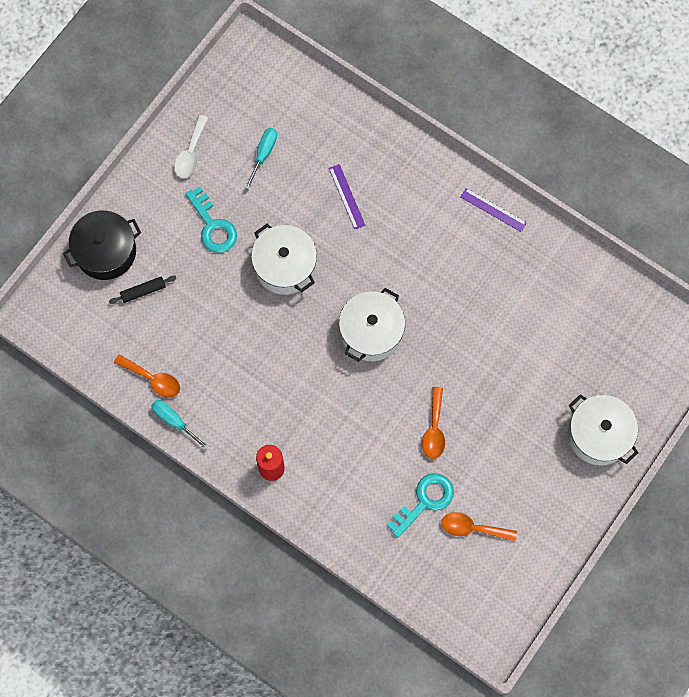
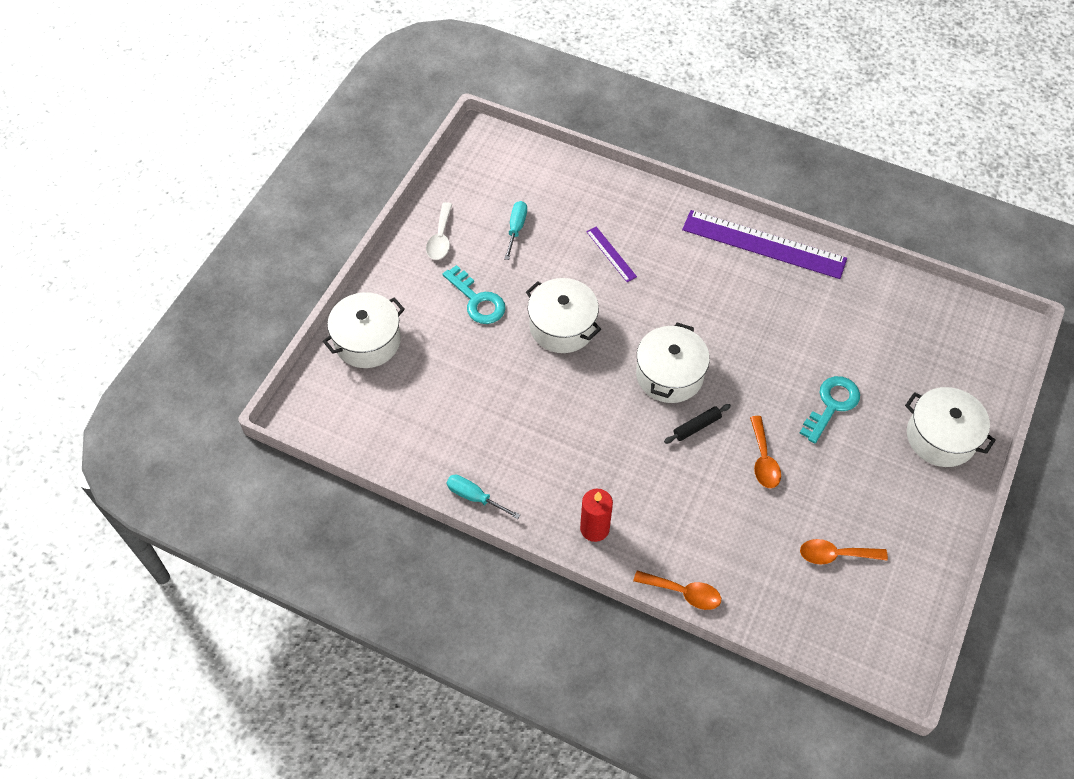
camera: 10 degrees left, 15 degrees down
(106, 251) = (367, 341): black pot -> white pot
(143, 291) = (415, 373): black rolling pin -> black rolling pin (696, 426)
(152, 379) = (442, 458): orange spoon -> orange spoon (683, 592)
(425, 501) = (774, 535): turquoise key -> turquoise key (832, 404)
(493, 209) = (763, 244): purple ruler -> purple ruler, size x2.21

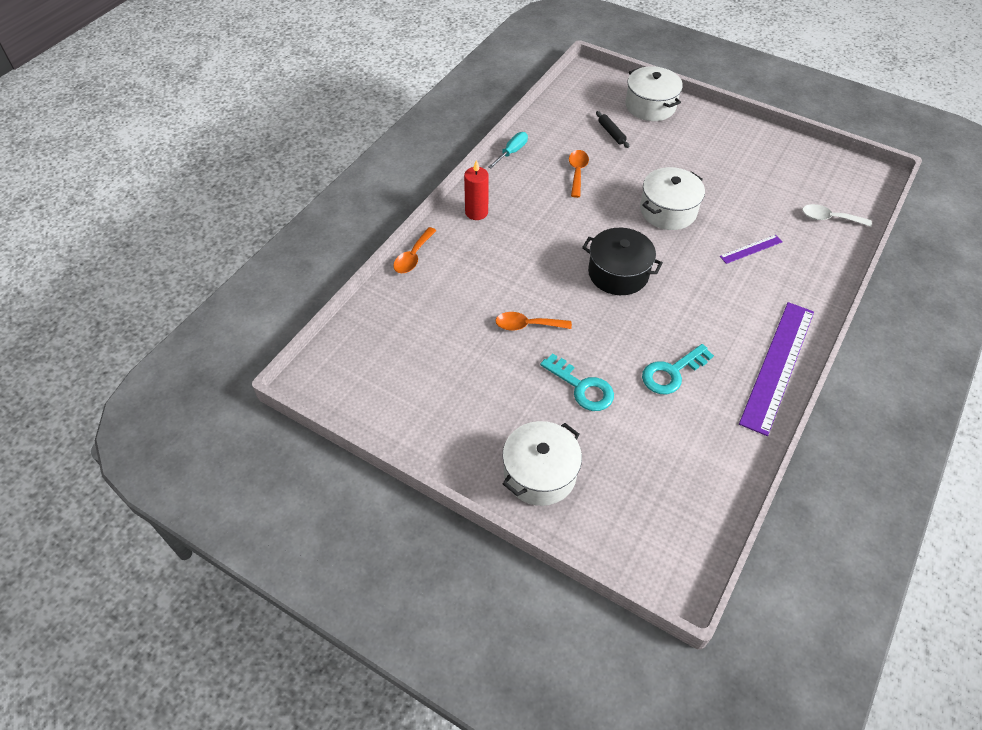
camera: 95 degrees right, 5 degrees down
(440, 238) = (755, 147): white spoon -> white spoon (829, 218)
(477, 301) = (692, 164): turquoise key -> turquoise key (671, 373)
(516, 228) = (772, 191): turquoise screwdriver -> none
(669, 375) = (618, 273): white pot -> black pot
(696, 426) = (564, 284): black rolling pin -> black rolling pin (611, 133)
(835, 555) = (427, 360): orange spoon -> orange spoon (577, 172)

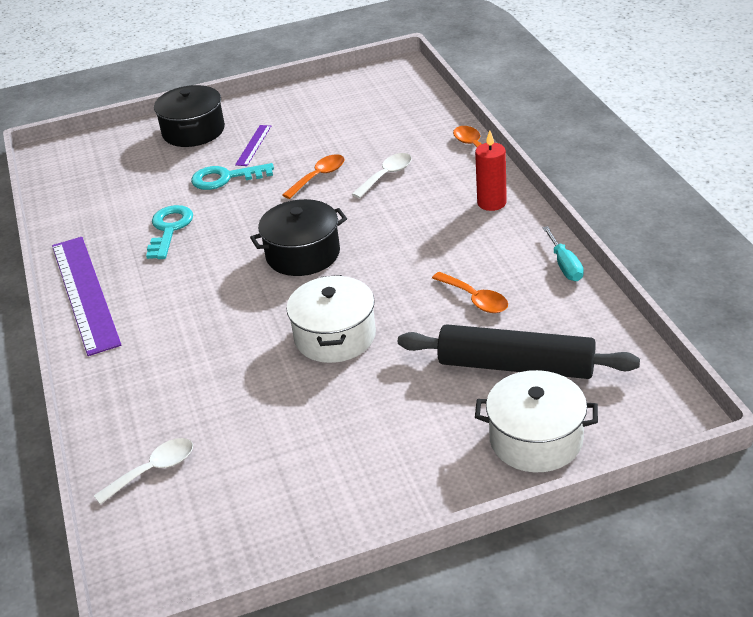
camera: 135 degrees right, 15 degrees down
(491, 285) = (386, 175): none -> white spoon
(539, 473) = (193, 131): white pot -> black pot
(611, 133) = (516, 366): black rolling pin -> black rolling pin, size x2.41
(751, 249) = (207, 366): purple ruler -> purple ruler (253, 145)

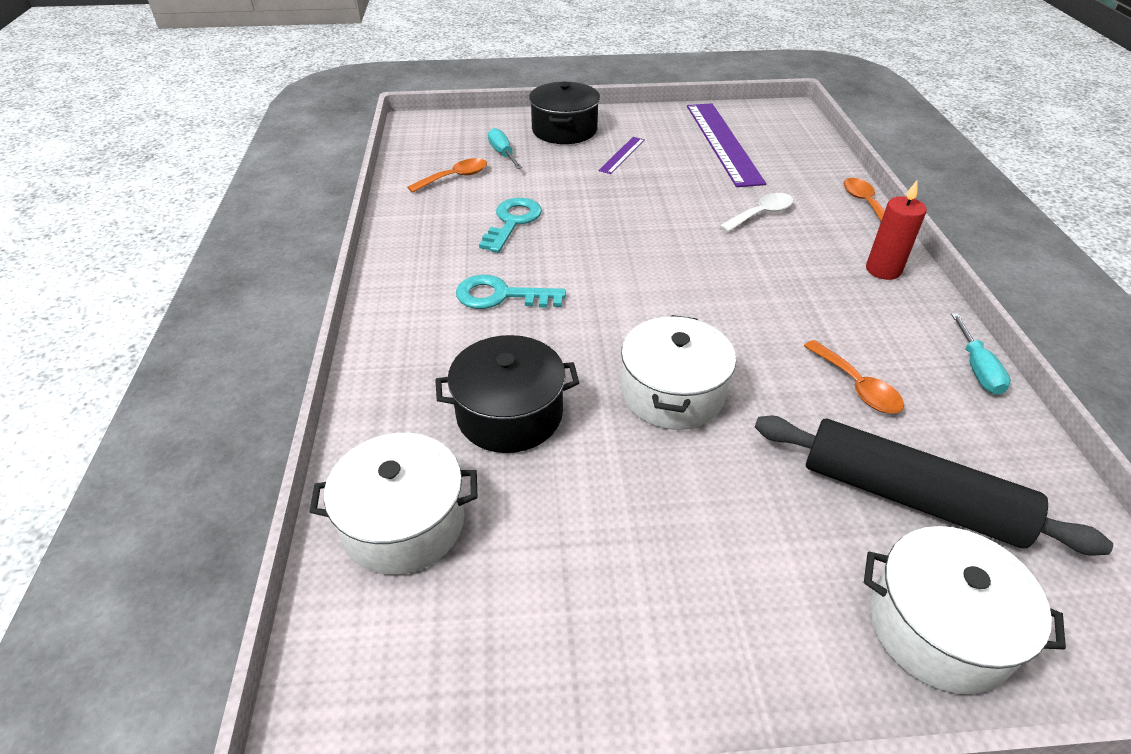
camera: 10 degrees right, 5 degrees up
(84, 293) = (401, 271): purple ruler -> purple ruler (722, 142)
(141, 167) = (503, 153): none -> turquoise screwdriver
(153, 470) = (403, 523): white spoon -> white pot
(225, 178) = (585, 181): turquoise key -> turquoise key (500, 296)
(303, 254) = (652, 281): black pot -> black pot (509, 414)
(319, 177) = (685, 200): orange spoon -> orange spoon (455, 177)

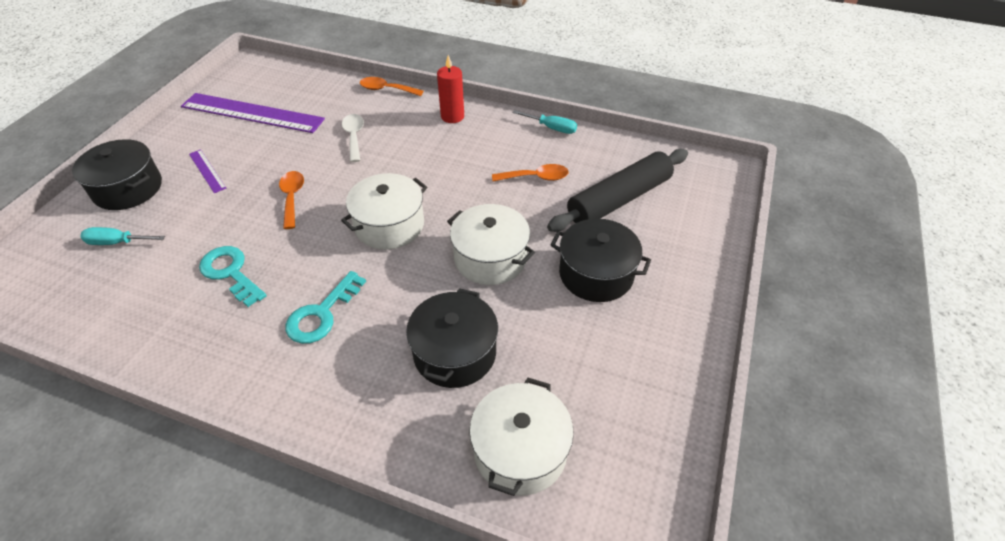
camera: 65 degrees left, 5 degrees up
(455, 177) = (118, 290): orange spoon -> orange spoon (292, 198)
(731, 514) = (596, 274): none -> black pot
(938, 628) = (693, 231): white pot -> white pot (389, 225)

